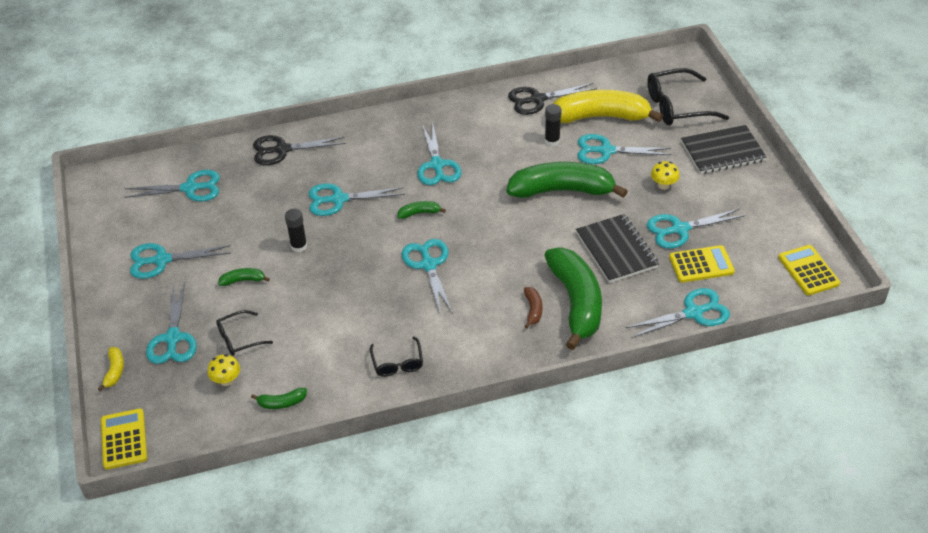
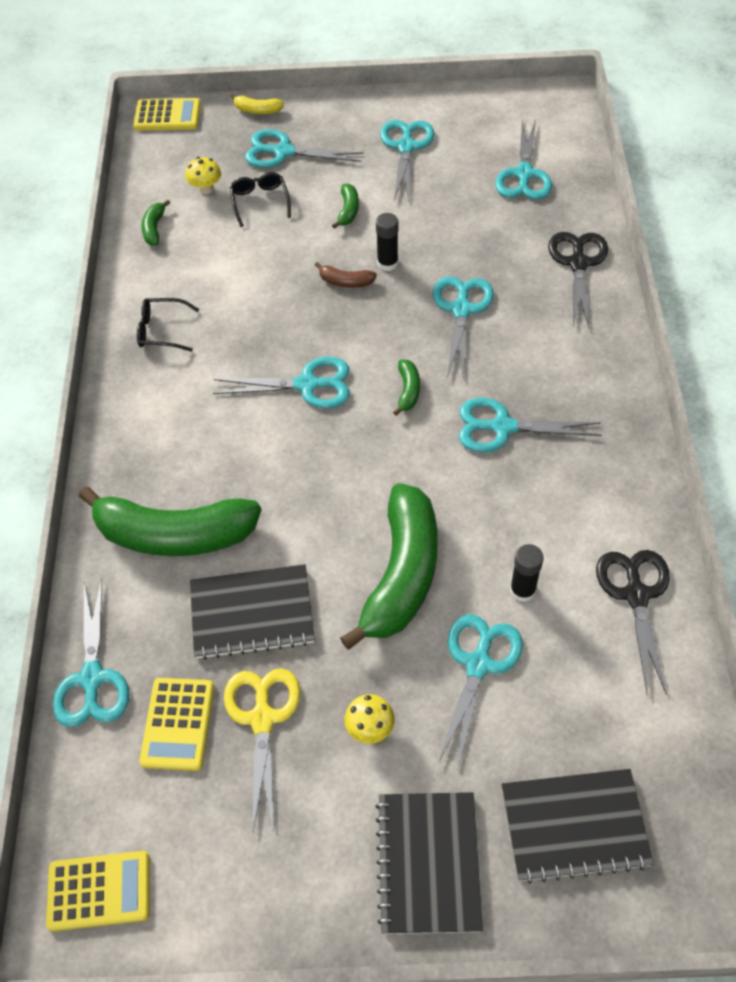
camera: 105 degrees right, 10 degrees up
(533, 310) = (183, 482): brown banana -> brown banana (345, 281)
(600, 117) = (570, 682): yellow banana -> none
(677, 106) = (574, 826): black glasses -> black notebook
(680, 229) = (262, 718): turquoise scissors -> yellow scissors

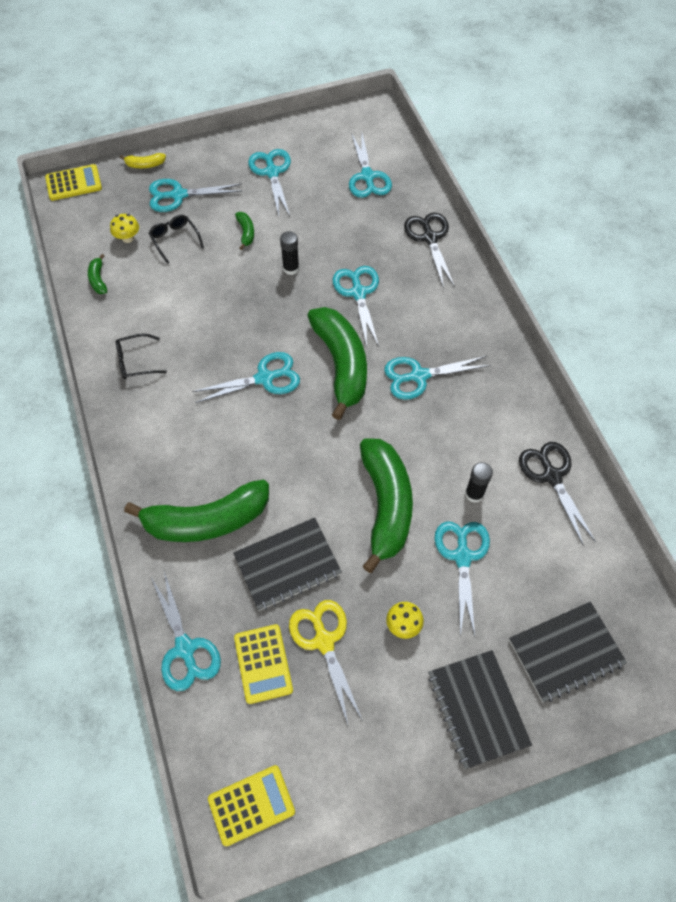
camera: 20 degrees left, 5 degrees up
(345, 281) = (264, 290): brown banana -> none
(408, 391) = (341, 365): green banana -> green banana, size x2.47

